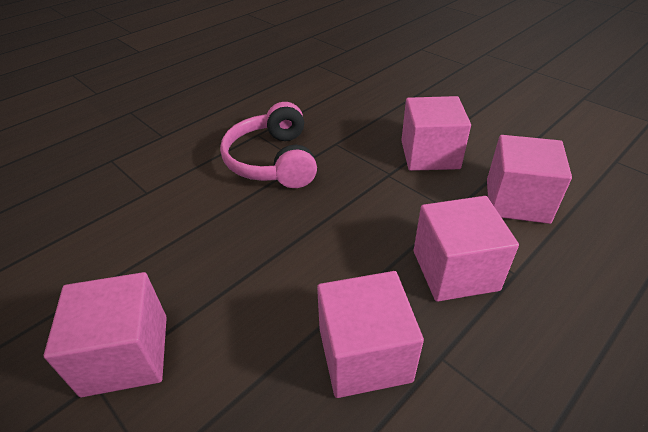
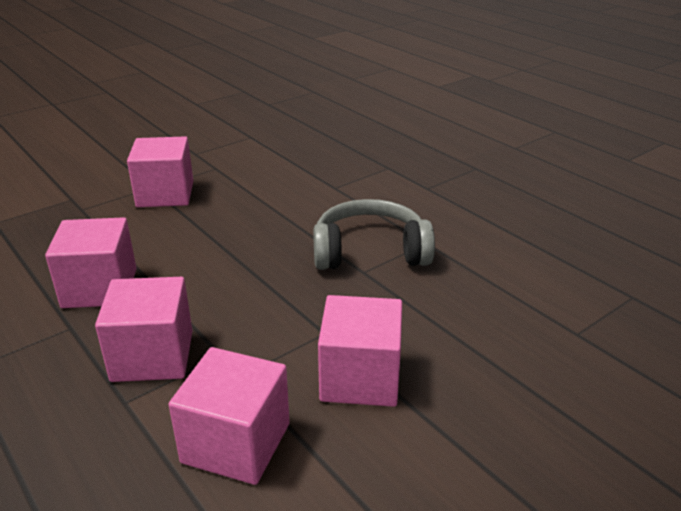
camera: 95 degrees right, 10 degrees down
(273, 161) = (370, 251): pink headphones -> grey headphones

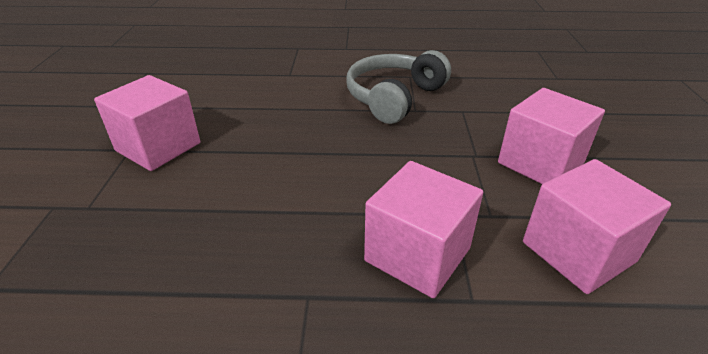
camera: 50 degrees left, 5 degrees up
(100, 288) = (263, 248): pink cube -> none

